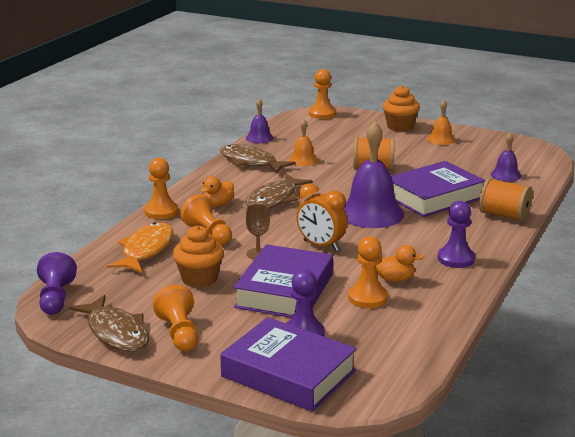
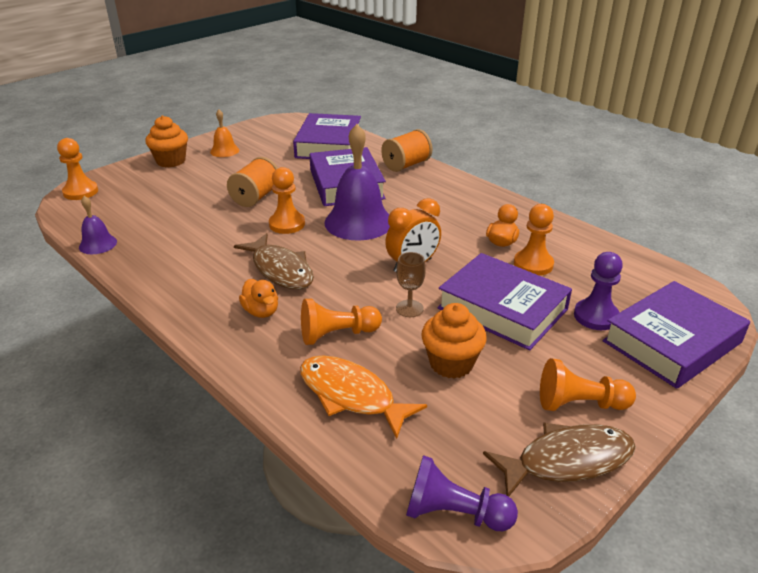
camera: 70 degrees left, 10 degrees up
(161, 212) = (246, 362): orange pawn -> orange pawn (287, 224)
(251, 162) = (163, 264): brown fish -> none
(303, 160) = (194, 230): orange bell -> none
(456, 259) = (476, 205): purple pawn -> none
(505, 175) = (329, 144): purple bell -> purple book

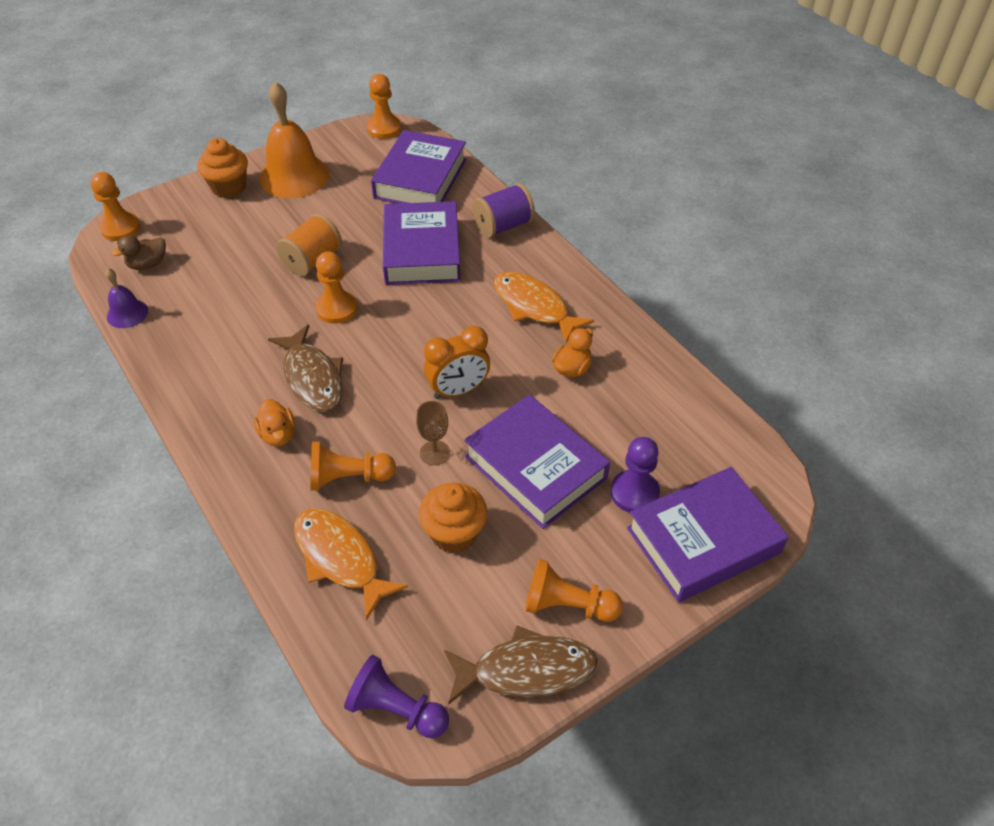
camera: 10 degrees right, 15 degrees up
(110, 212) = (148, 264): none -> brown duck
(224, 151) = (294, 176): orange bell -> orange bell, size x1.98
(358, 222) = (418, 315): purple bell -> none
(406, 165) = (503, 226): orange spool -> purple spool
(453, 208) = (534, 307): none -> orange fish
(533, 264) = (595, 407): orange pawn -> orange pawn (384, 128)

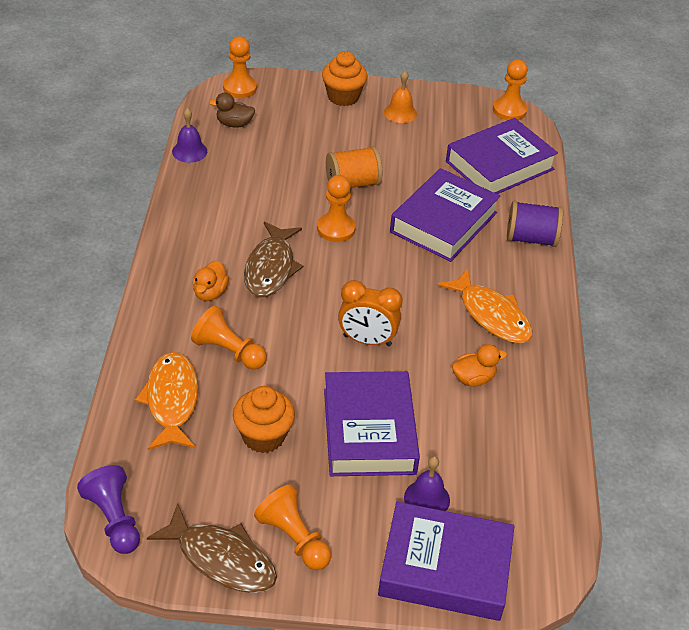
camera: 35 degrees right, 5 degrees down
(294, 176) = (400, 113): orange bell -> orange bell, size x0.50
(435, 453) = (305, 373): brown goblet -> none
(534, 307) = (491, 315): orange fish -> orange fish turned 150 degrees clockwise
(634, 493) = (427, 499): purple pawn -> purple bell

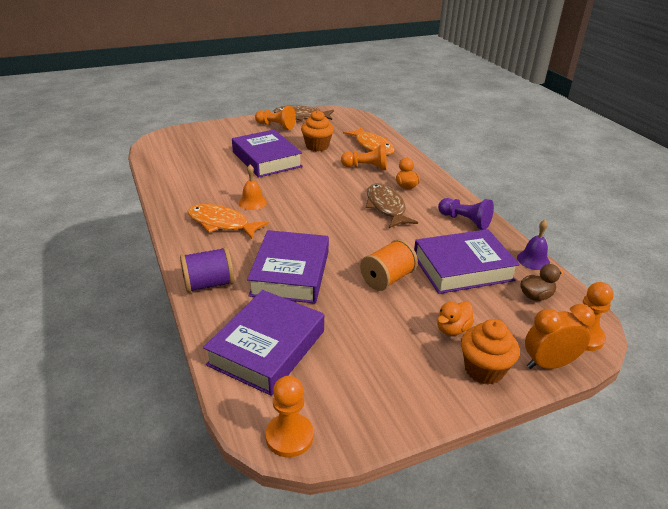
camera: 155 degrees right, 10 degrees down
(114, 519) = (353, 116): purple pawn -> purple pawn (465, 221)
(336, 229) = (368, 242): orange pawn -> none
(367, 340) = (295, 190): orange clock -> orange clock (548, 364)
(400, 113) = (410, 374): orange bell -> orange bell (252, 202)
(427, 499) = (223, 147): purple bell -> none
(445, 568) = (204, 132): purple book -> purple book (462, 268)
(473, 379) = (219, 191): orange duck -> orange duck (452, 329)

